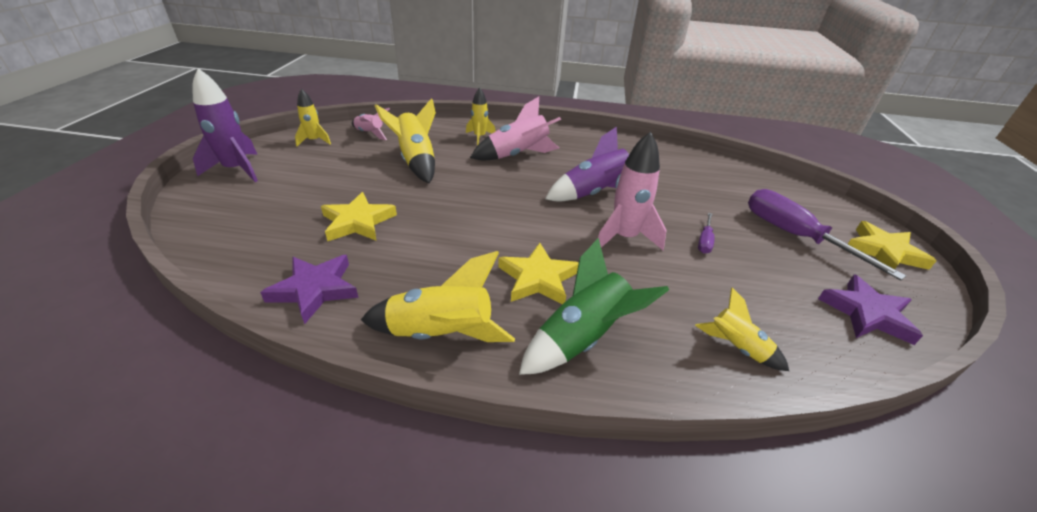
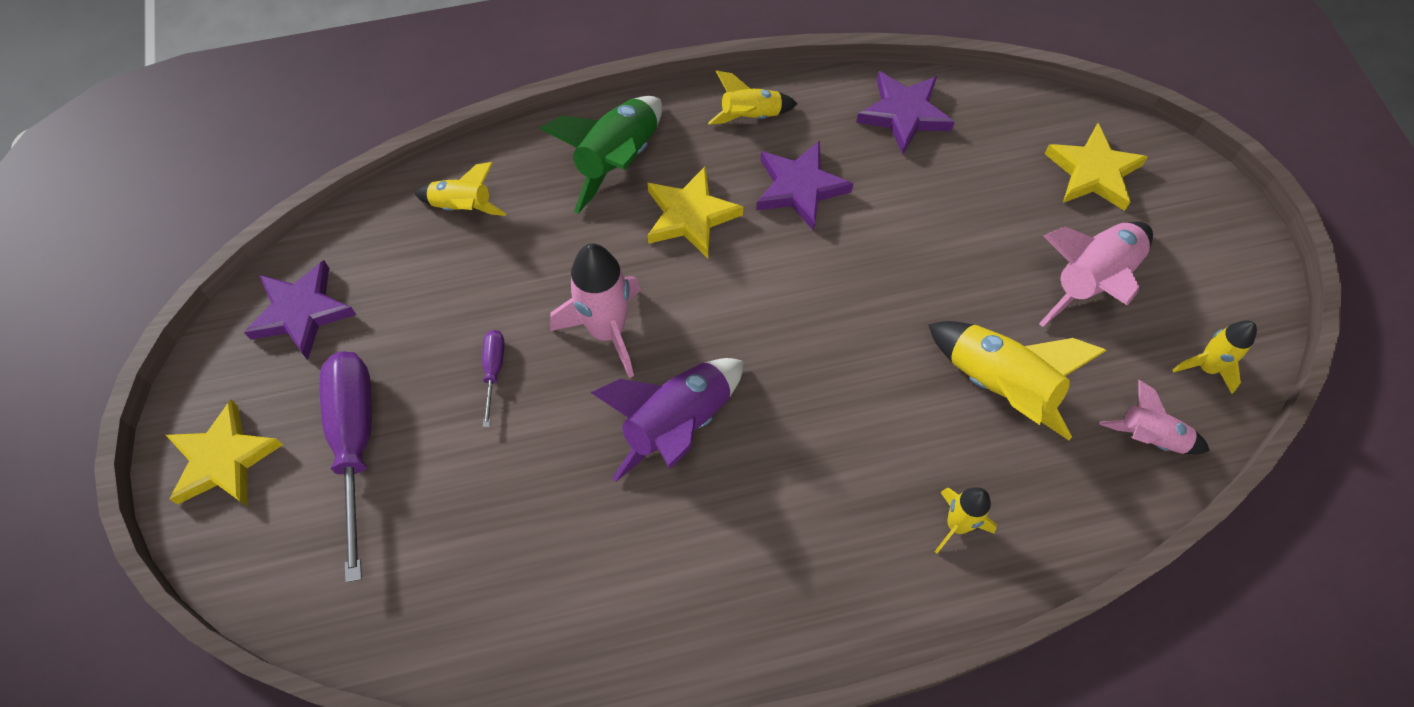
camera: 160 degrees right, 25 degrees up
(237, 170) = (1212, 245): purple rocket -> none
(358, 222) = (954, 217): yellow star -> yellow star (1093, 172)
(441, 334) = (750, 116): yellow rocket -> yellow rocket, size x0.60
(443, 269) = (800, 188): none -> purple star
(517, 155) = (851, 489): pink rocket -> pink rocket (1091, 280)
(794, 236) = (355, 443): purple screwdriver -> purple screwdriver turned 135 degrees counterclockwise

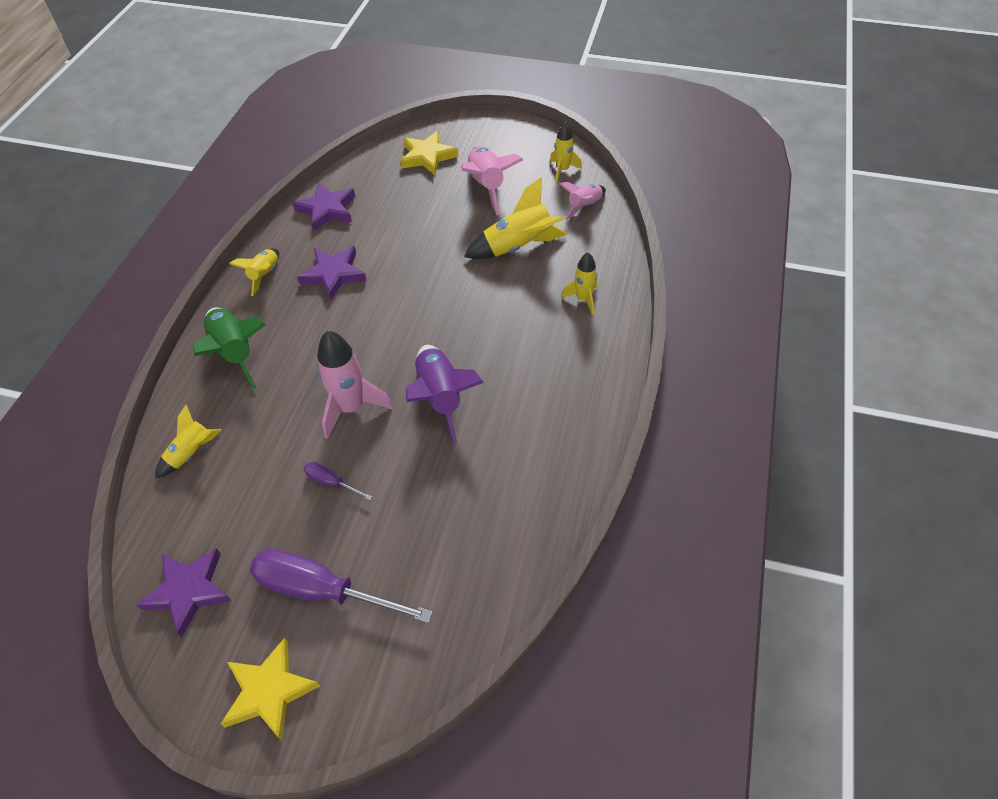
camera: 60 degrees left, 10 degrees down
(690, 216) = (307, 332): yellow star -> none

